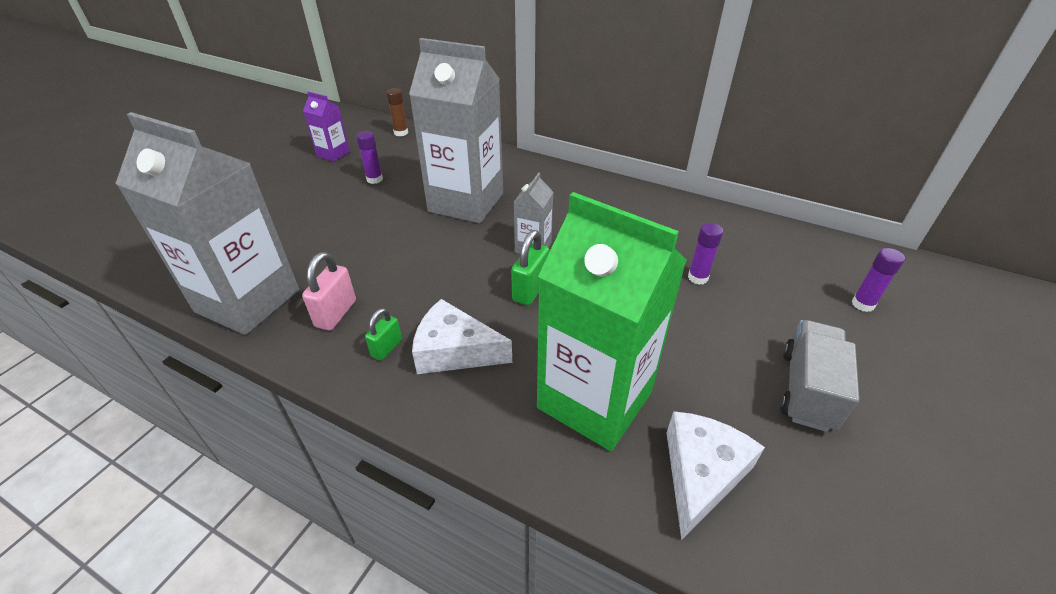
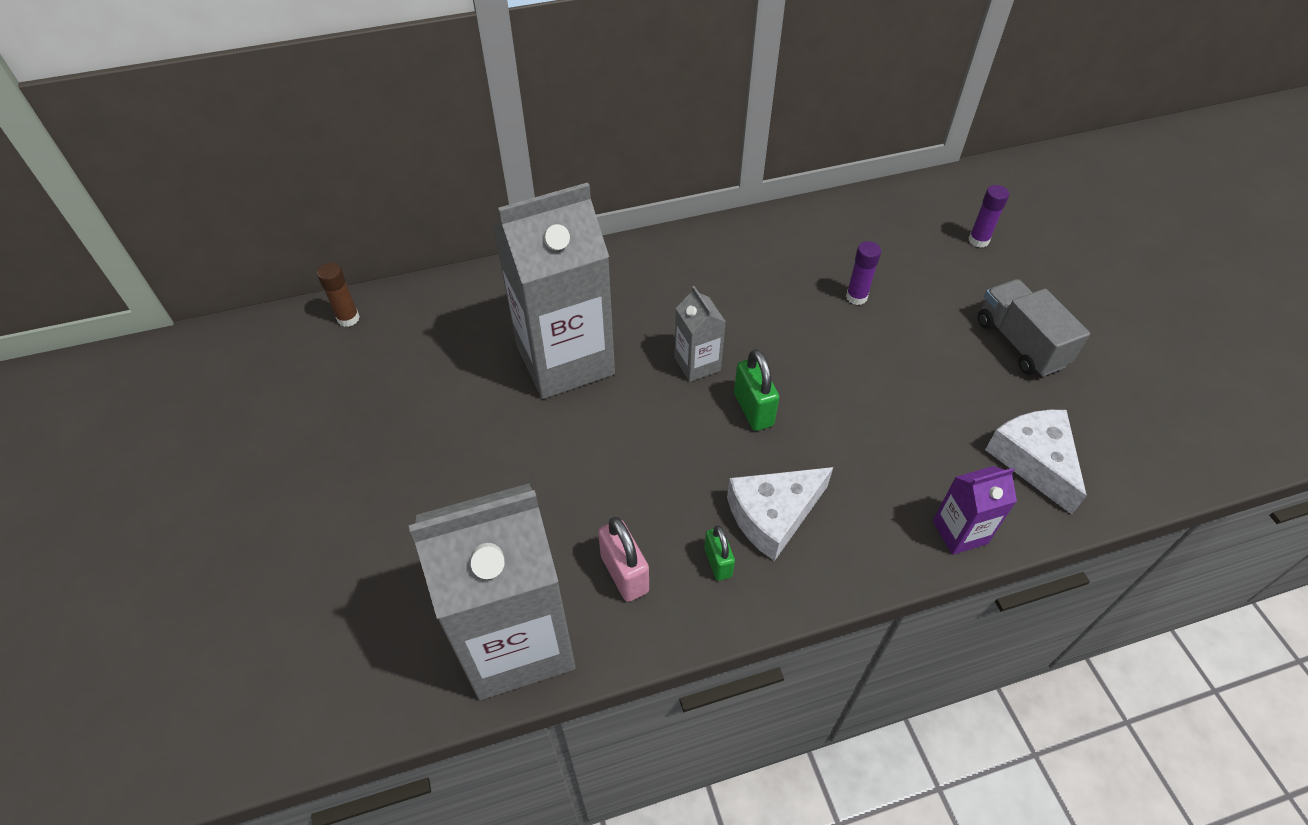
camera: 45 degrees left, 10 degrees up
(333, 154) = (307, 405): purple carton -> purple carton (959, 532)
(374, 179) = (419, 403): purple glue stick -> none
(594, 400) = (917, 465): green carton -> none

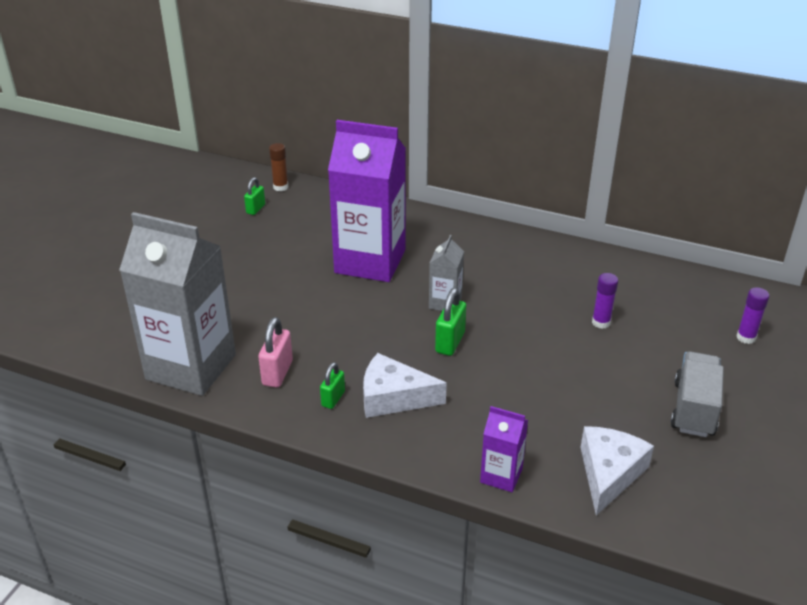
camera: 40 degrees right, 15 degrees down
(350, 367) = (255, 209): none -> green padlock
(565, 360) = (370, 261): grey carton -> purple carton

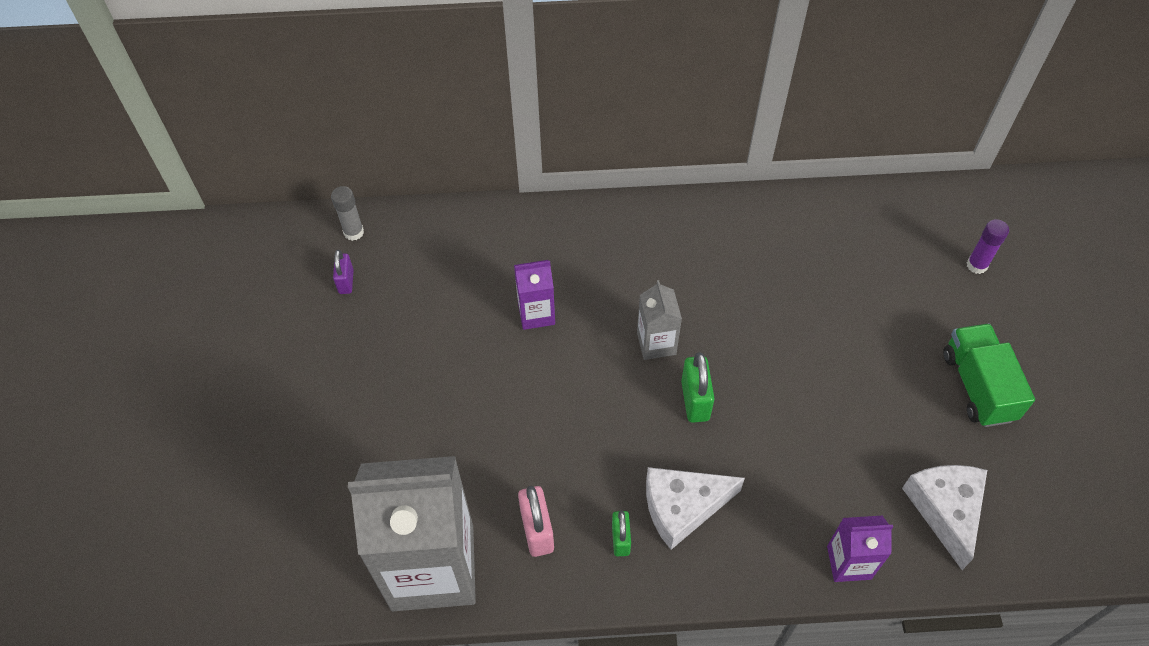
camera: 25 degrees left, 20 degrees up
(255, 209) = (346, 282): green padlock -> purple padlock
(280, 187) = (353, 232): brown glue stick -> grey glue stick
(370, 261) = (536, 313): purple carton -> purple carton, size x0.45
(601, 322) = (830, 304): purple glue stick -> none
(693, 409) = (977, 386): grey truck -> green truck

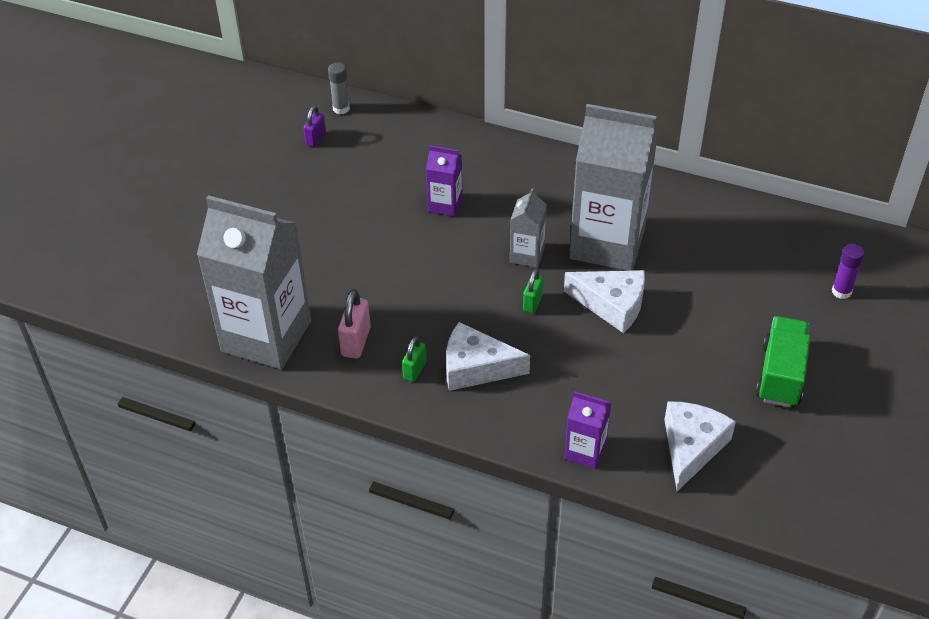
camera: 25 degrees right, 10 degrees down
(695, 400) = (532, 303): green padlock -> green padlock, size x0.66
(728, 296) = (607, 243): none -> grey carton
(774, 370) = (612, 305): none -> white cheese

